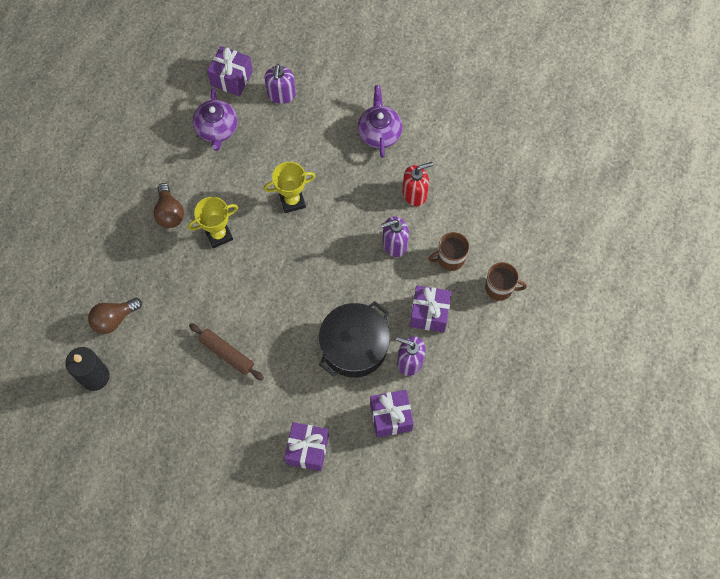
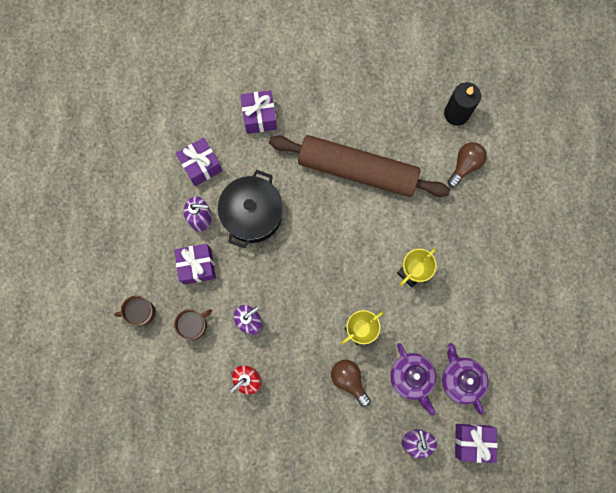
camera: 160 degrees right, 10 degrees up
(169, 213) = (464, 278): brown light bulb -> brown light bulb (349, 380)
(227, 354) = (357, 170): brown rolling pin -> brown rolling pin, size x2.19
(379, 132) = (304, 434): purple teapot -> purple teapot (411, 377)

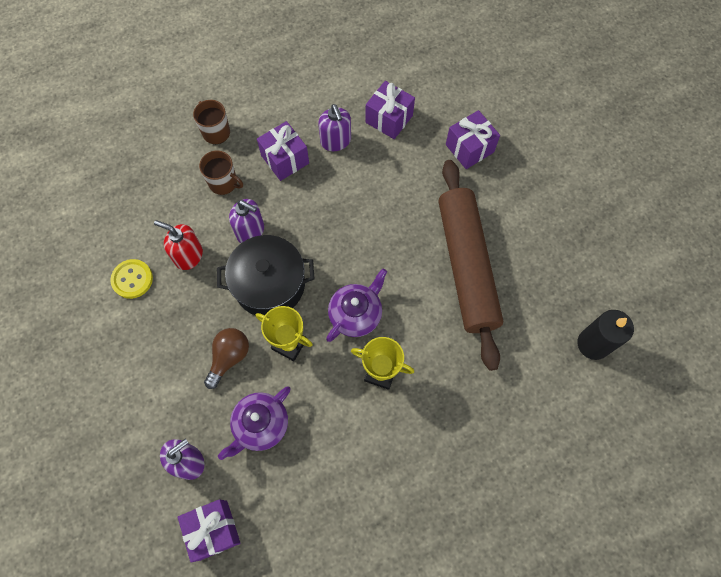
camera: 65 degrees right, 10 degrees down
(248, 433) = (132, 279): none -> yellow button
(252, 214) = (364, 185): black pot -> black pot (269, 284)
(461, 379) = (282, 484): purple teapot -> purple teapot (356, 314)
(465, 165) = (537, 380): brown light bulb -> none

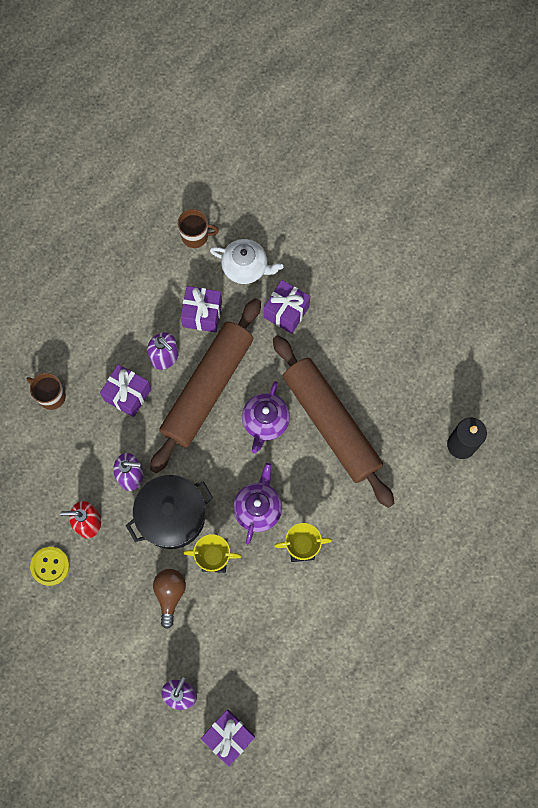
camera: 25 degrees left, 5 degrees up
(223, 183) = (84, 441): brown mug -> brown mug (195, 236)
(260, 425) = (224, 637): purple teapot -> purple teapot (265, 422)
(361, 184) = (207, 388): none -> brown rolling pin
(449, 95) = (246, 267): none -> white teapot

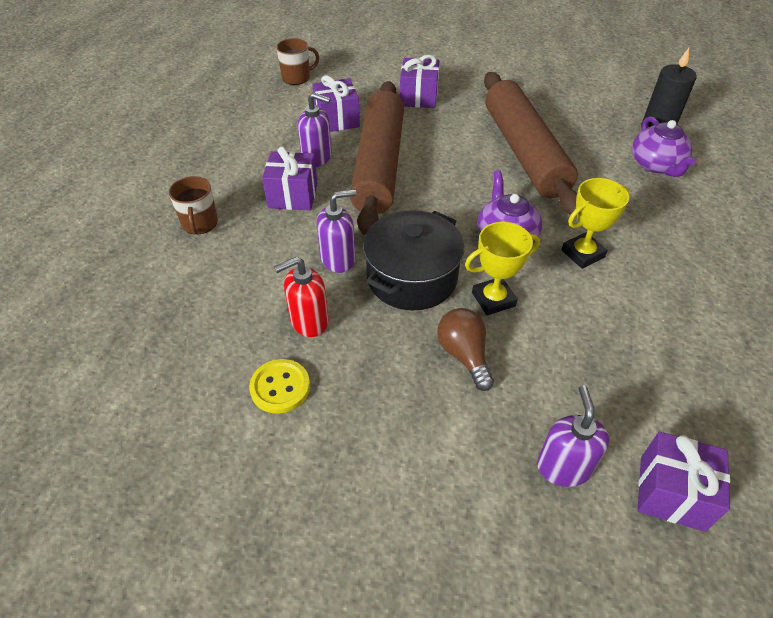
camera: 25 degrees left, 25 degrees down
(51, 396) = (200, 223): brown mug -> brown mug turned 105 degrees counterclockwise
(246, 267) = (359, 82): white teapot -> none
(265, 422) = (458, 170): purple teapot -> purple teapot (656, 165)
(331, 423) = (524, 152): brown rolling pin -> brown rolling pin turned 45 degrees clockwise

